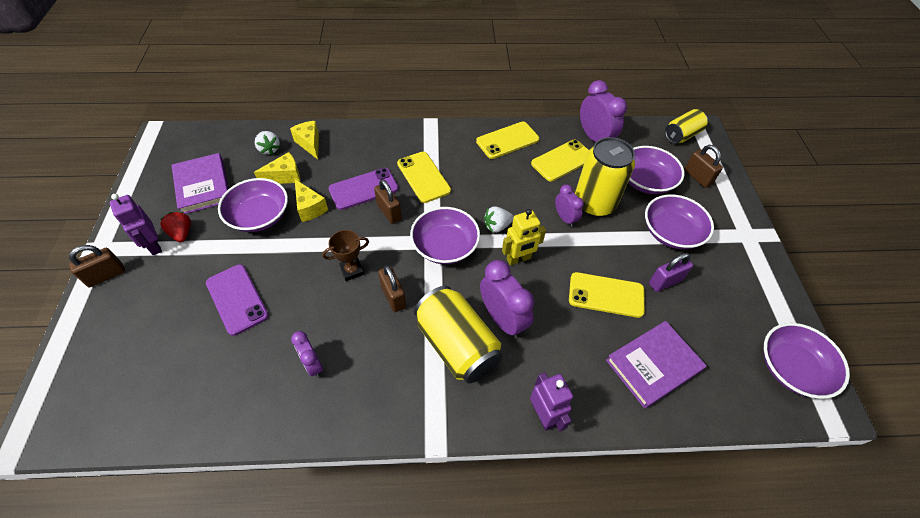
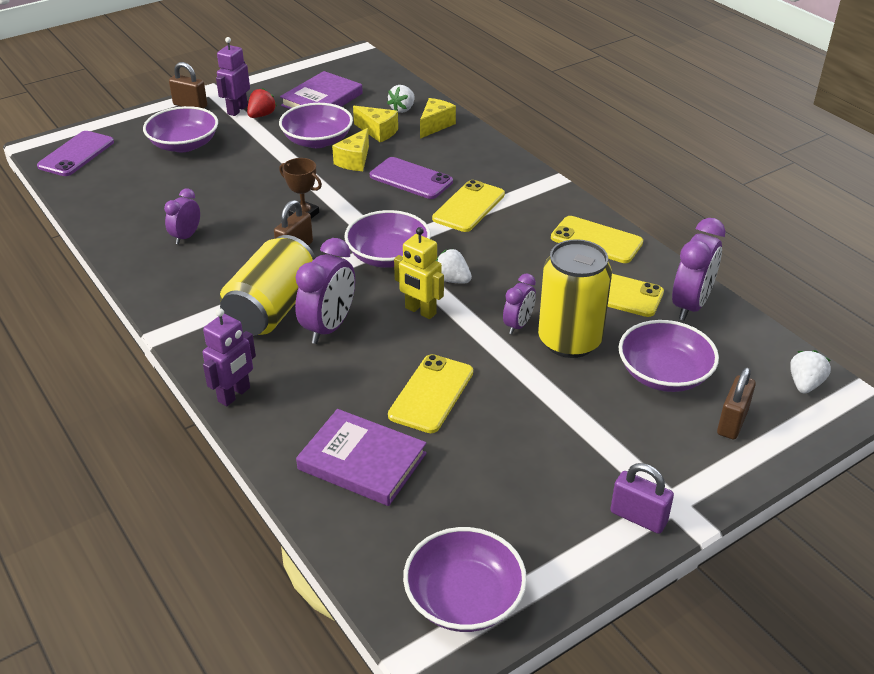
camera: 60 degrees right, 15 degrees down
(237, 299) = (219, 171): purple phone -> purple phone (76, 154)
(389, 212) = (397, 205): brown padlock -> none
(606, 295) = (431, 394): yellow phone -> yellow phone turned 45 degrees clockwise
(665, 282) = (500, 439): purple padlock -> purple padlock (638, 517)
(671, 232) = (592, 423): purple bowl -> purple bowl (184, 144)
(682, 135) = (805, 384): yellow can -> white strawberry

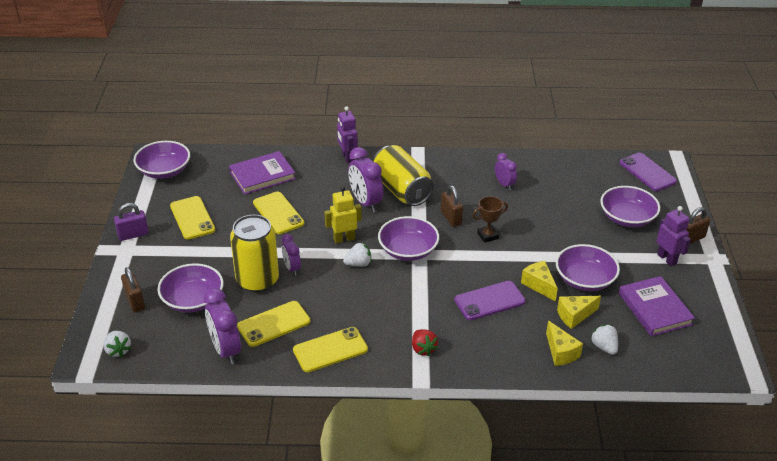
camera: 125 degrees right, 0 degrees up
(261, 115) = (648, 267): red strawberry -> red strawberry (423, 349)
(468, 206) = (428, 311): yellow phone -> yellow phone (192, 218)

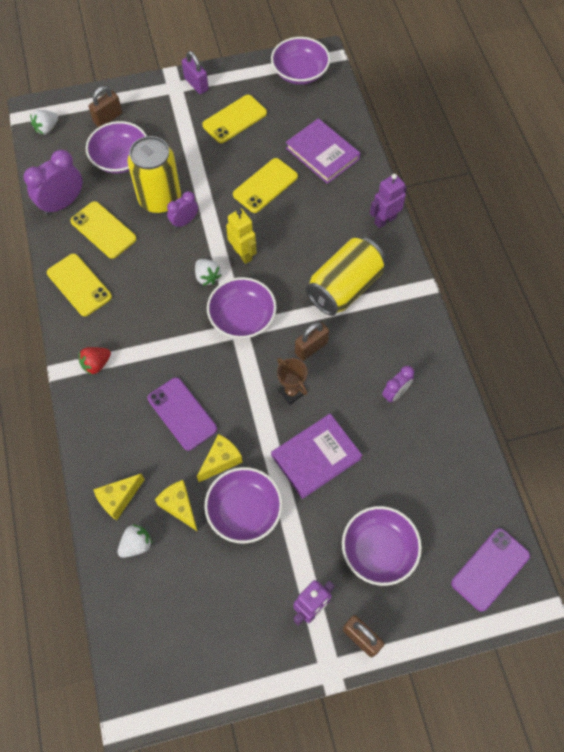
camera: 75 degrees right, 25 degrees up
(365, 202) = (310, 258): purple clock -> none
(655, 309) = (213, 598): purple book -> purple book (316, 457)

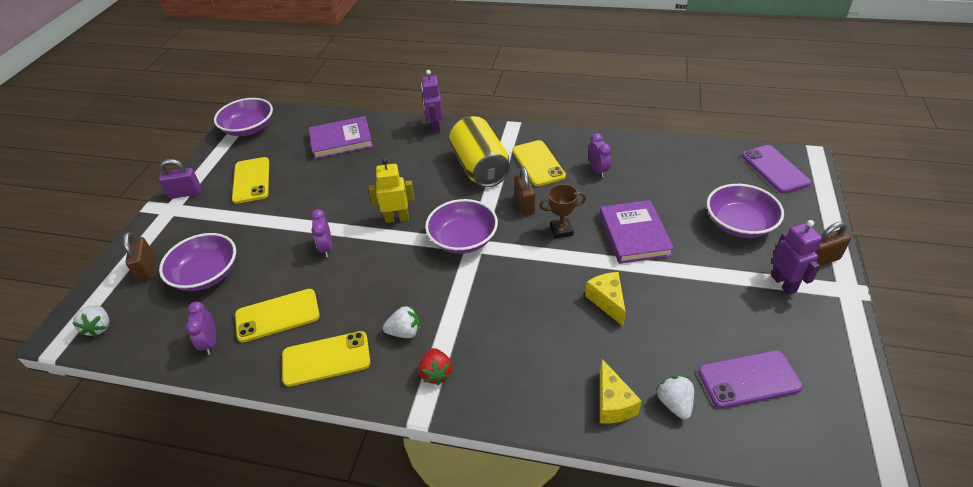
camera: 60 degrees left, 20 degrees down
(62, 204) = (210, 342): purple clock -> purple clock, size x0.59
(160, 199) = (284, 258): yellow can -> none
(179, 506) = (644, 351): yellow cheese -> none
(182, 414) = (539, 316): purple phone -> purple phone (749, 379)
(207, 277) = (401, 250): white strawberry -> white strawberry (405, 332)
(244, 510) = (668, 300): purple bowl -> none
(265, 186) = (340, 182): yellow phone -> yellow phone (538, 163)

